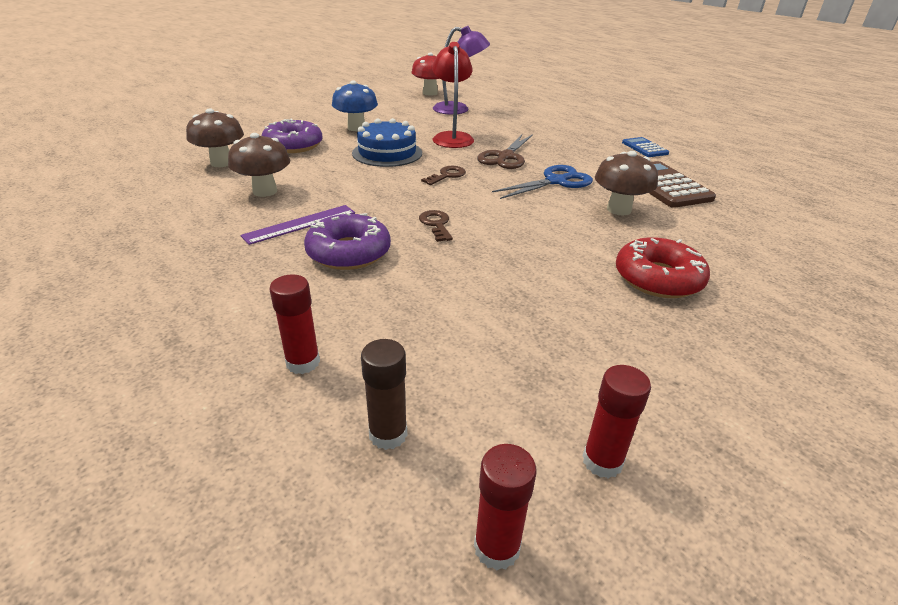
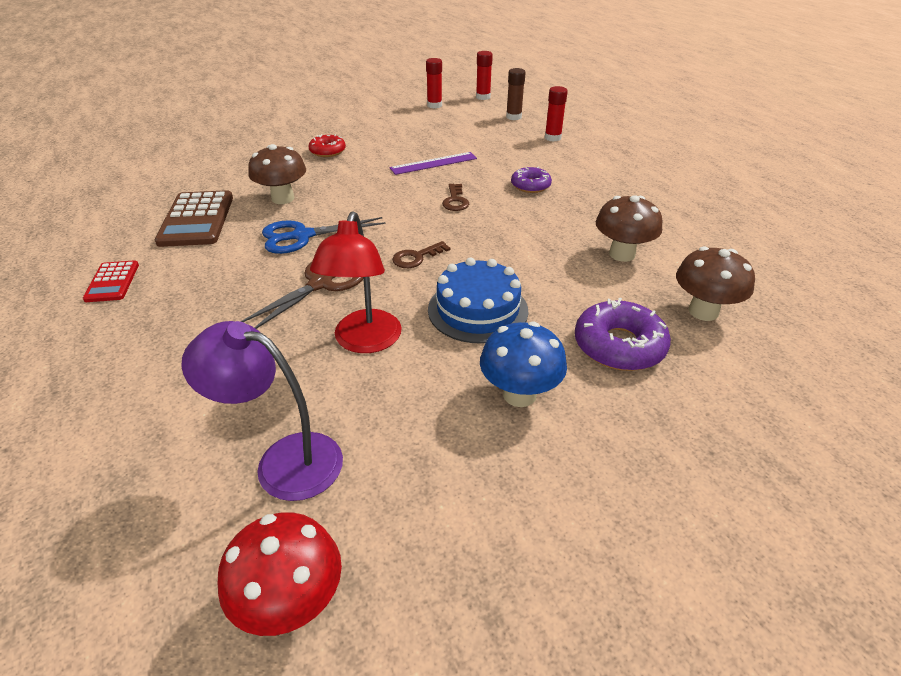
camera: 165 degrees left, 5 degrees up
(300, 224) = (574, 212): purple ruler -> purple ruler (433, 163)
(349, 252) = (530, 186): purple donut -> purple donut, size x0.63
(644, 148) = (112, 282): blue calculator -> red calculator
(658, 278) = (327, 151): red donut -> red donut, size x0.63

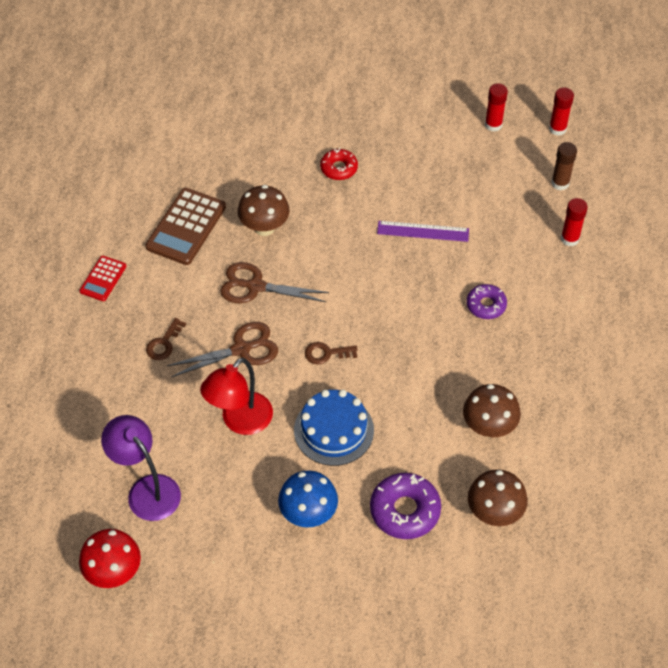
camera: 30 degrees right, 15 degrees up
(302, 236) = (255, 286): blue scissors -> brown scissors
(455, 201) = (404, 296): brown key -> brown key (164, 343)

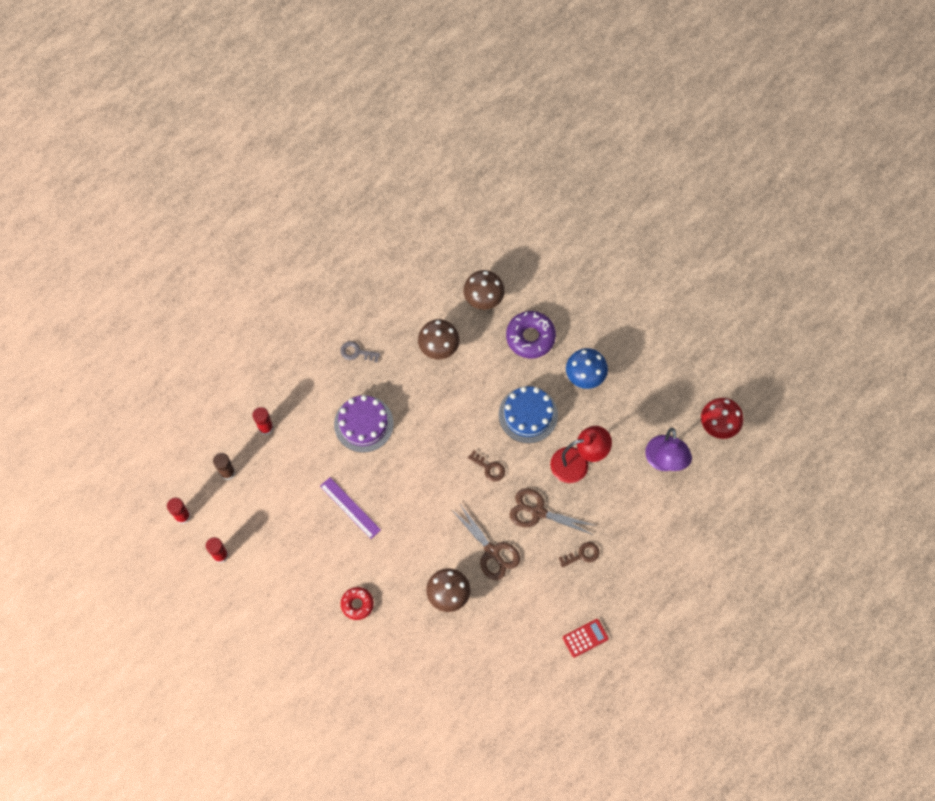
camera: 140 degrees left, 15 degrees up
(186, 227) = (499, 637): brown calculator -> none
(486, 305) = (363, 424): purple donut -> purple cake
(563, 361) = (356, 352): none -> grey key

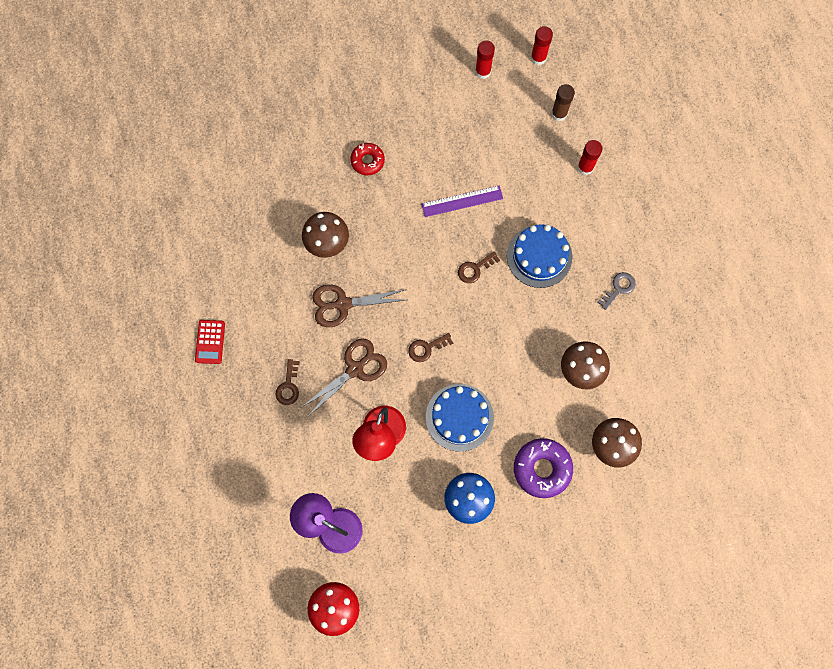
camera: 120 degrees right, 5 degrees up
(363, 424) = (539, 256): purple cake -> blue cake
(403, 466) = (475, 269): none -> brown key

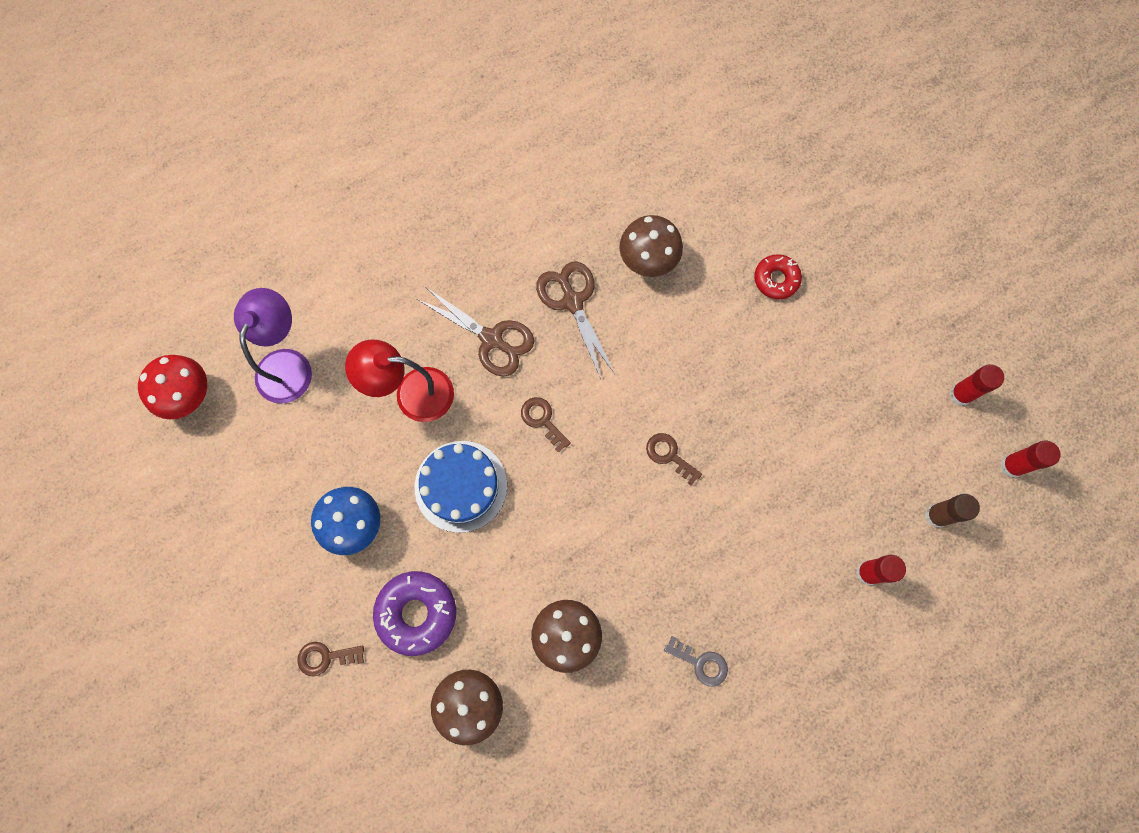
camera: 75 degrees right, 0 degrees up
(210, 342) = (482, 163): red calculator -> none
(288, 386) = (449, 266): brown key -> brown key (325, 657)
(462, 201) = (760, 414): purple ruler -> none
(539, 256) = (714, 538): blue cake -> none

